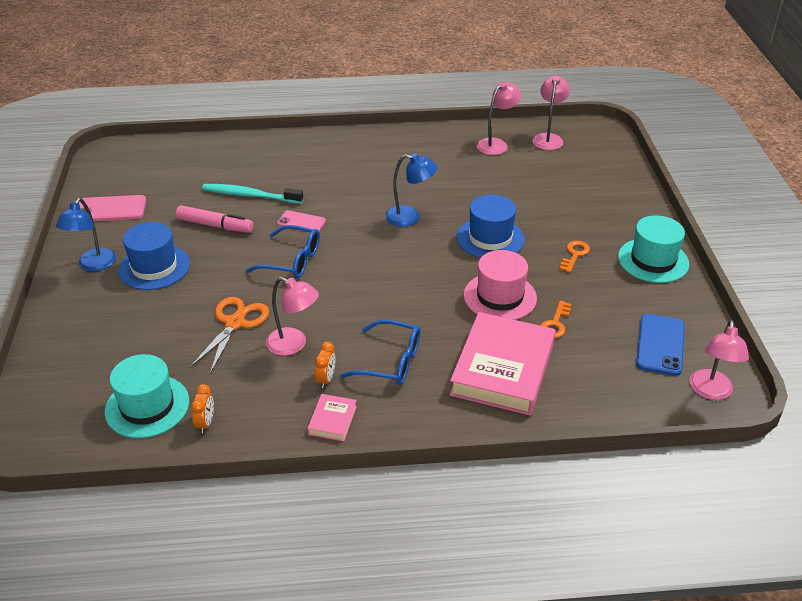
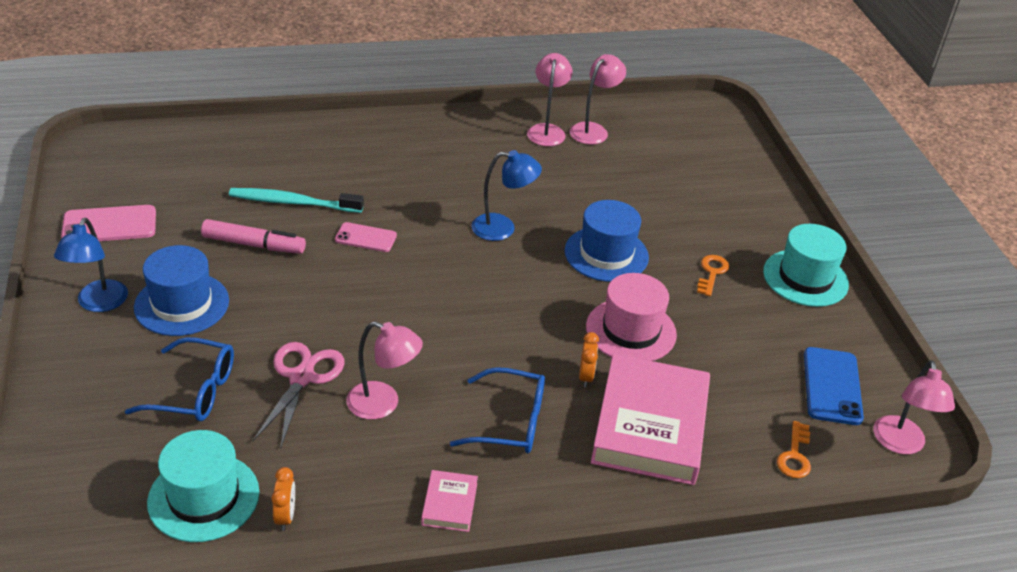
camera: 10 degrees left, 0 degrees up
(235, 323) = (302, 377): orange scissors -> pink scissors
(292, 261) = (362, 290): blue glasses -> blue glasses (194, 391)
(326, 379) = (432, 449): orange clock -> orange clock (586, 376)
(548, 138) = (655, 122): pink lamp -> pink lamp (547, 130)
(555, 323) = (703, 363): orange key -> orange key (794, 455)

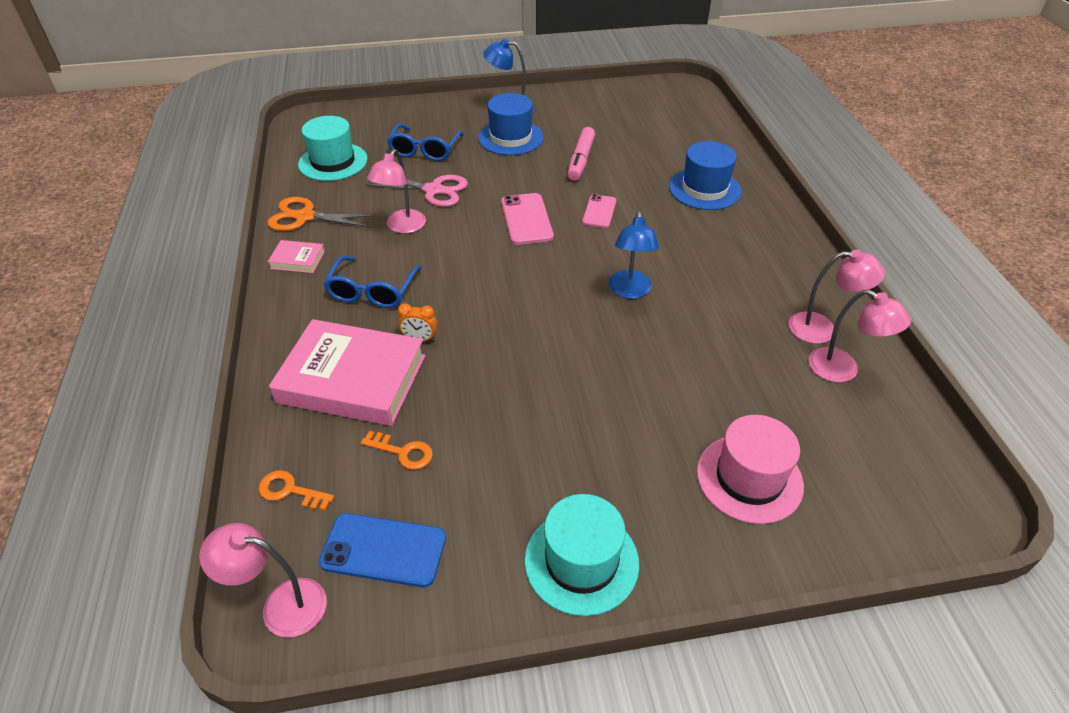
camera: 95 degrees right, 5 degrees up
(109, 225) = (593, 103): pink phone -> pink phone (526, 219)
(285, 516) = (308, 192): orange clock -> none
(293, 202) = (639, 173): turquoise toothbrush -> none
(351, 511) = (305, 217): none -> orange scissors
(606, 254) = (601, 365): blue hat -> blue hat (704, 189)
(631, 330) = (481, 376): pink hat -> pink hat (749, 478)
(712, 273) = (580, 457): orange key -> orange key (402, 452)

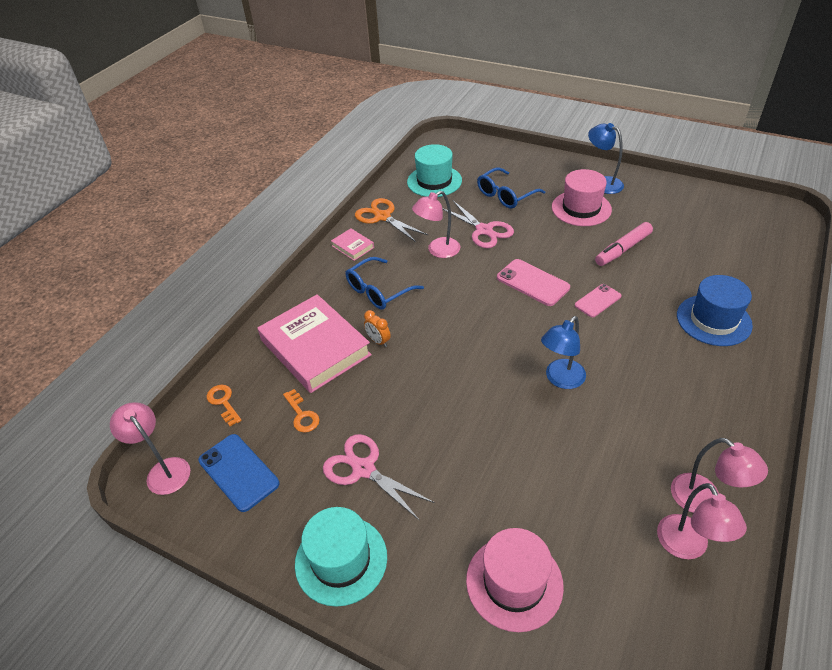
camera: 40 degrees right, 0 degrees up
(510, 138) = (581, 208): blue hat -> pink hat
(522, 466) = (363, 469): none -> pink scissors
(526, 219) = (532, 282): pink phone -> pink phone turned 75 degrees counterclockwise

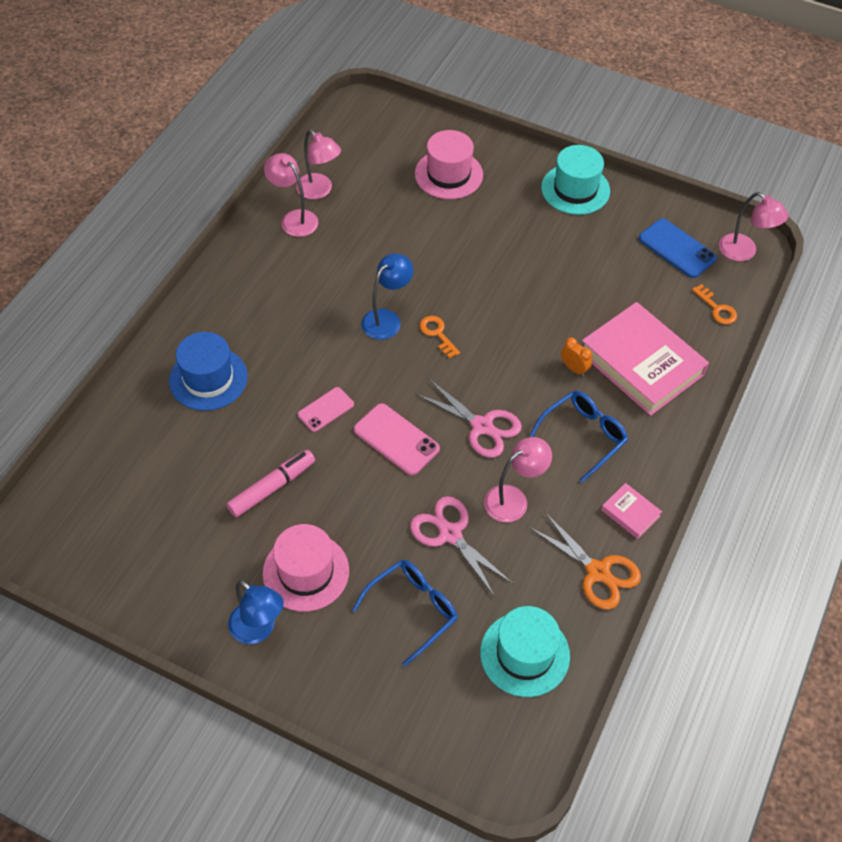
camera: 175 degrees right, 10 degrees up
(302, 414) = (635, 294): orange key -> orange key (437, 334)
(363, 469) = (569, 248): pink scissors -> pink scissors (482, 426)
(687, 547) = (319, 191): pink lamp -> pink lamp turned 150 degrees clockwise

